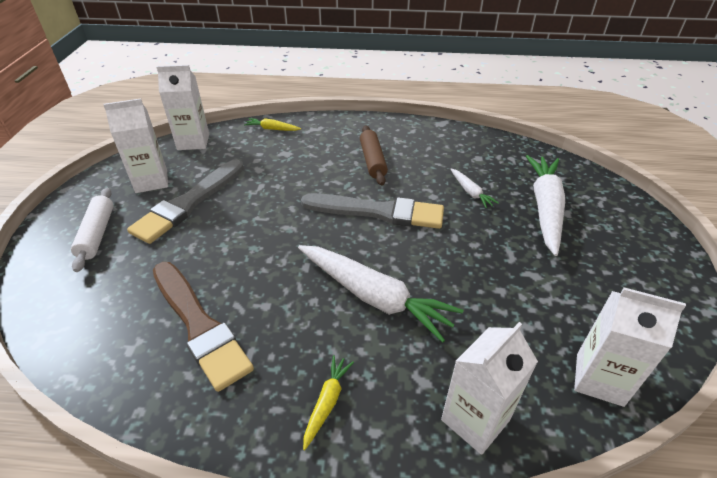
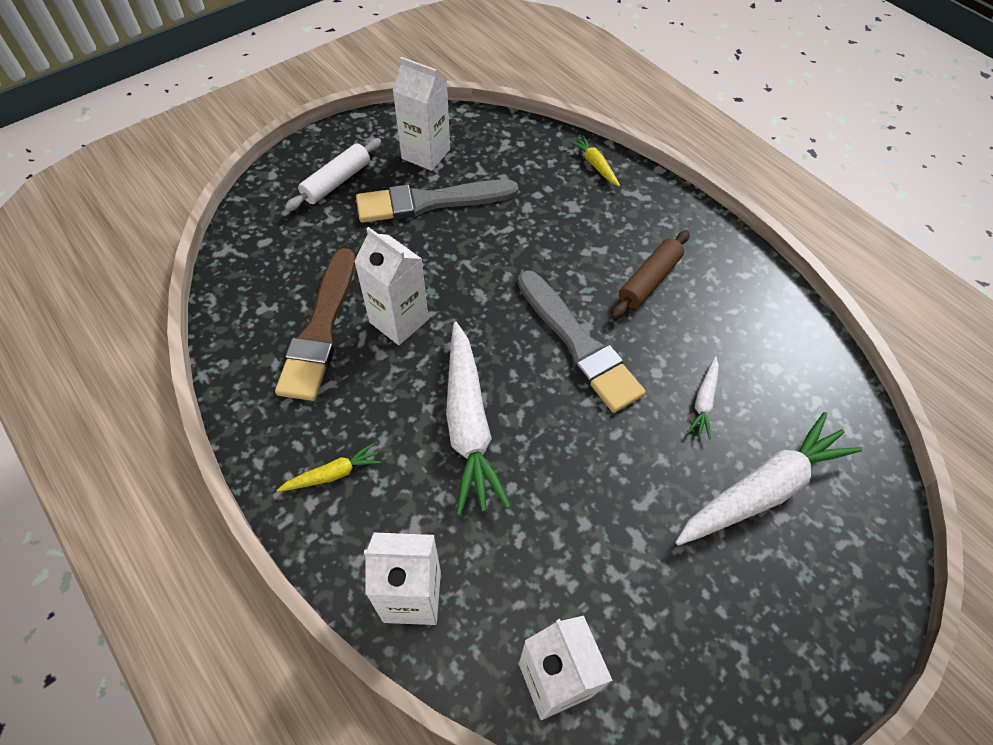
camera: 45 degrees right, 15 degrees up
(193, 142) = (505, 130): white carton -> white carton (399, 321)

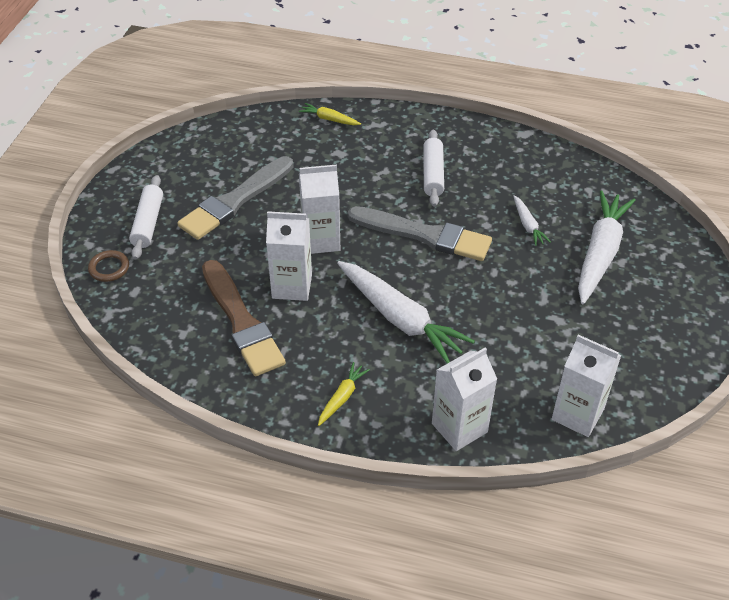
camera: 35 degrees left, 10 degrees down
(265, 207) = (109, 268): none -> brown ring
(426, 154) = (198, 171): white carton -> white carton (321, 240)
(649, 280) = (433, 174): brown rolling pin -> white rolling pin

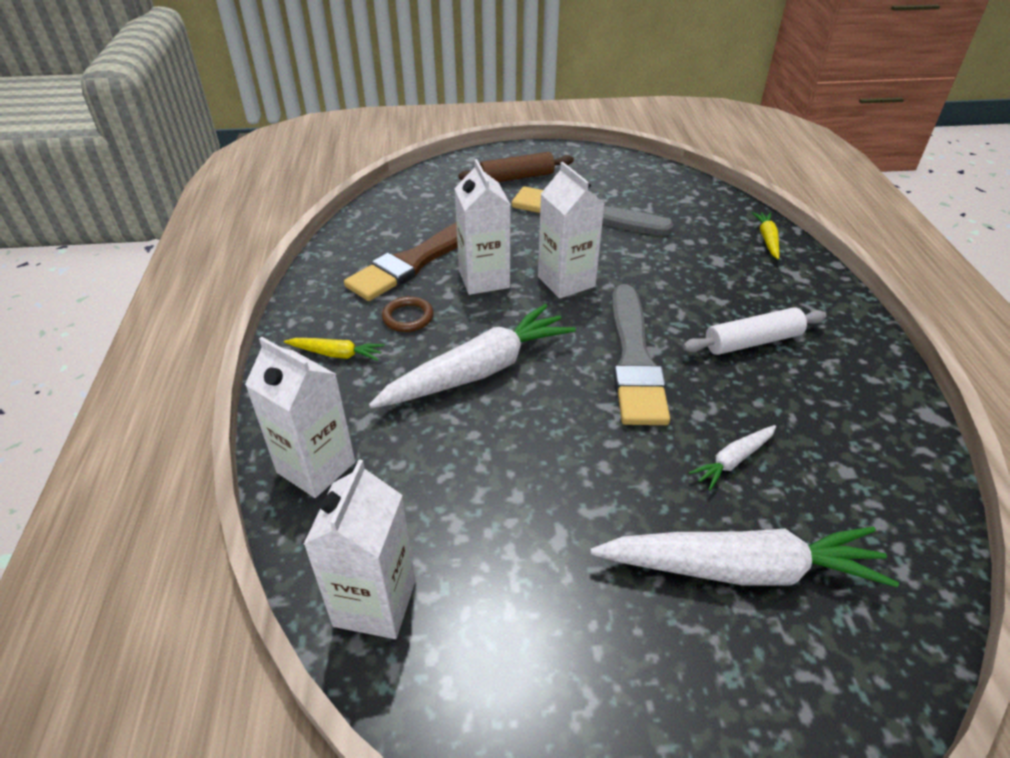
camera: 70 degrees right, 5 degrees down
(109, 268) = (447, 175): brown ring -> brown ring (408, 317)
(148, 223) = (516, 177): white rolling pin -> brown rolling pin
(400, 318) = (478, 371): white carrot -> white carrot turned 150 degrees counterclockwise

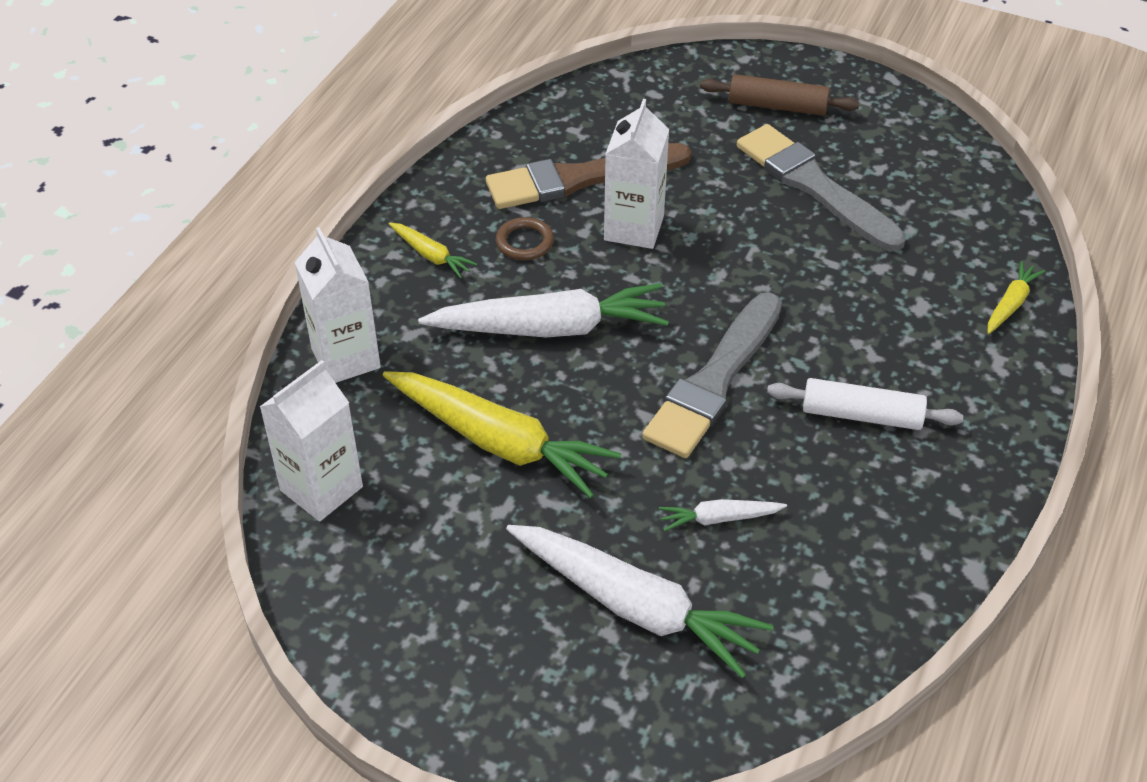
camera: 30 degrees right, 5 degrees up
(509, 479) = (498, 442): none -> yellow carrot
(566, 281) = (720, 265): white carton -> none

